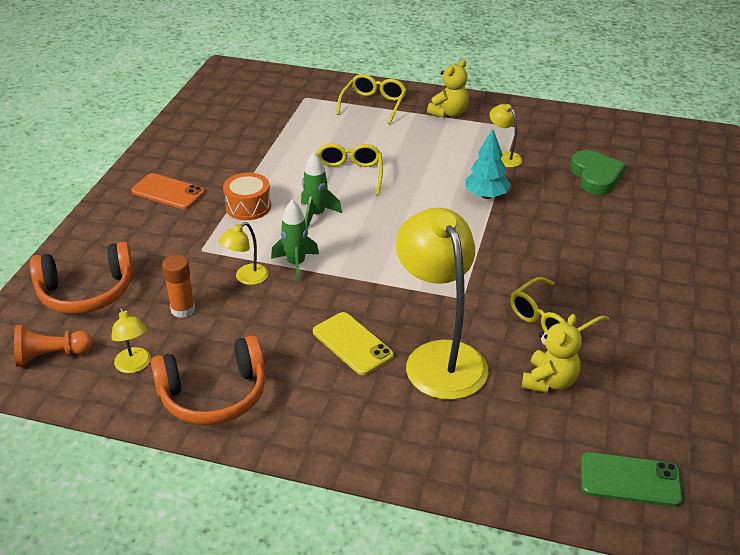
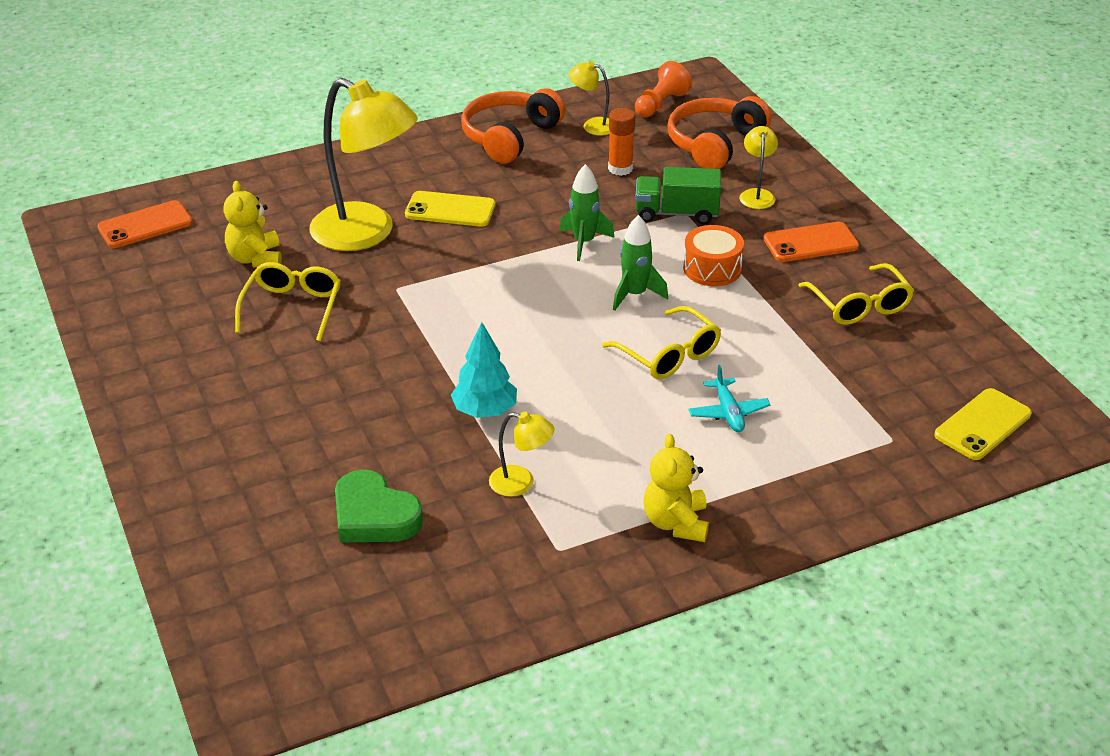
camera: 140 degrees right, 0 degrees up
(207, 252) = (676, 213): none -> green truck
(246, 278) = (608, 212): yellow lamp -> yellow lamp (756, 195)
(257, 85) = (982, 424): none -> yellow phone
(360, 138) = (728, 412): none -> turquoise plane
(373, 105) = (791, 478): yellow glasses -> yellow glasses (859, 305)
(630, 480) = (145, 225): green phone -> orange phone

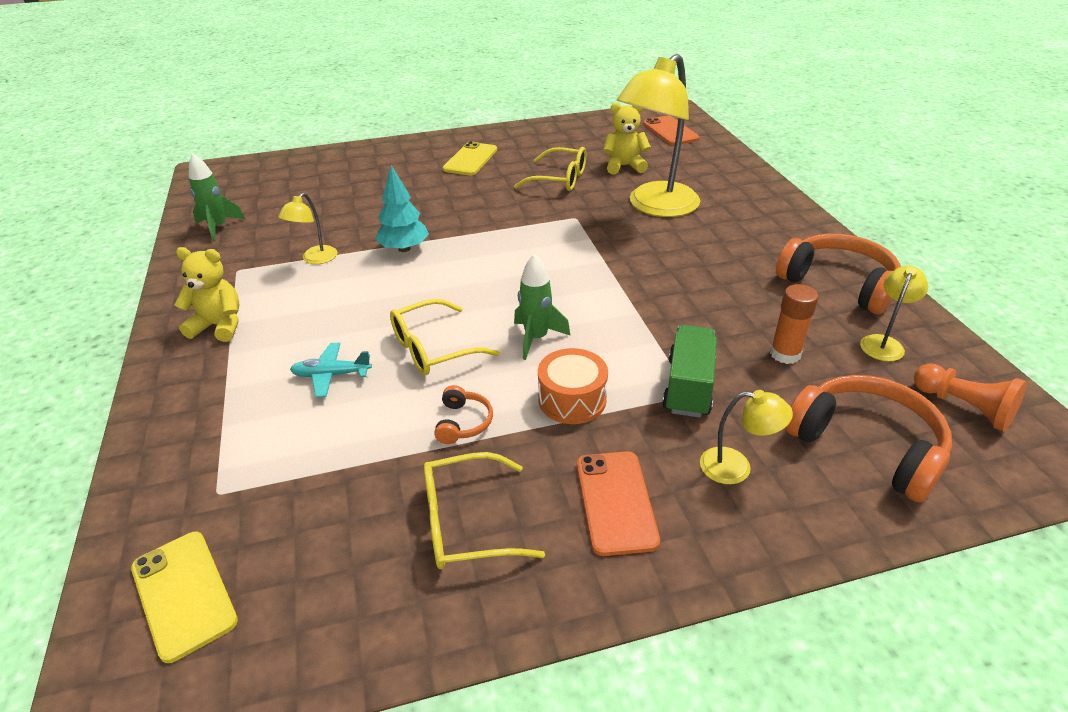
camera: 100 degrees right, 0 degrees up
(374, 515) = (323, 205): green heart -> none
(450, 210) = (693, 245): yellow phone -> yellow phone (470, 159)
(584, 242) = (633, 315): green rocket -> green rocket (218, 227)
(760, 322) = (463, 422): none -> orange headphones

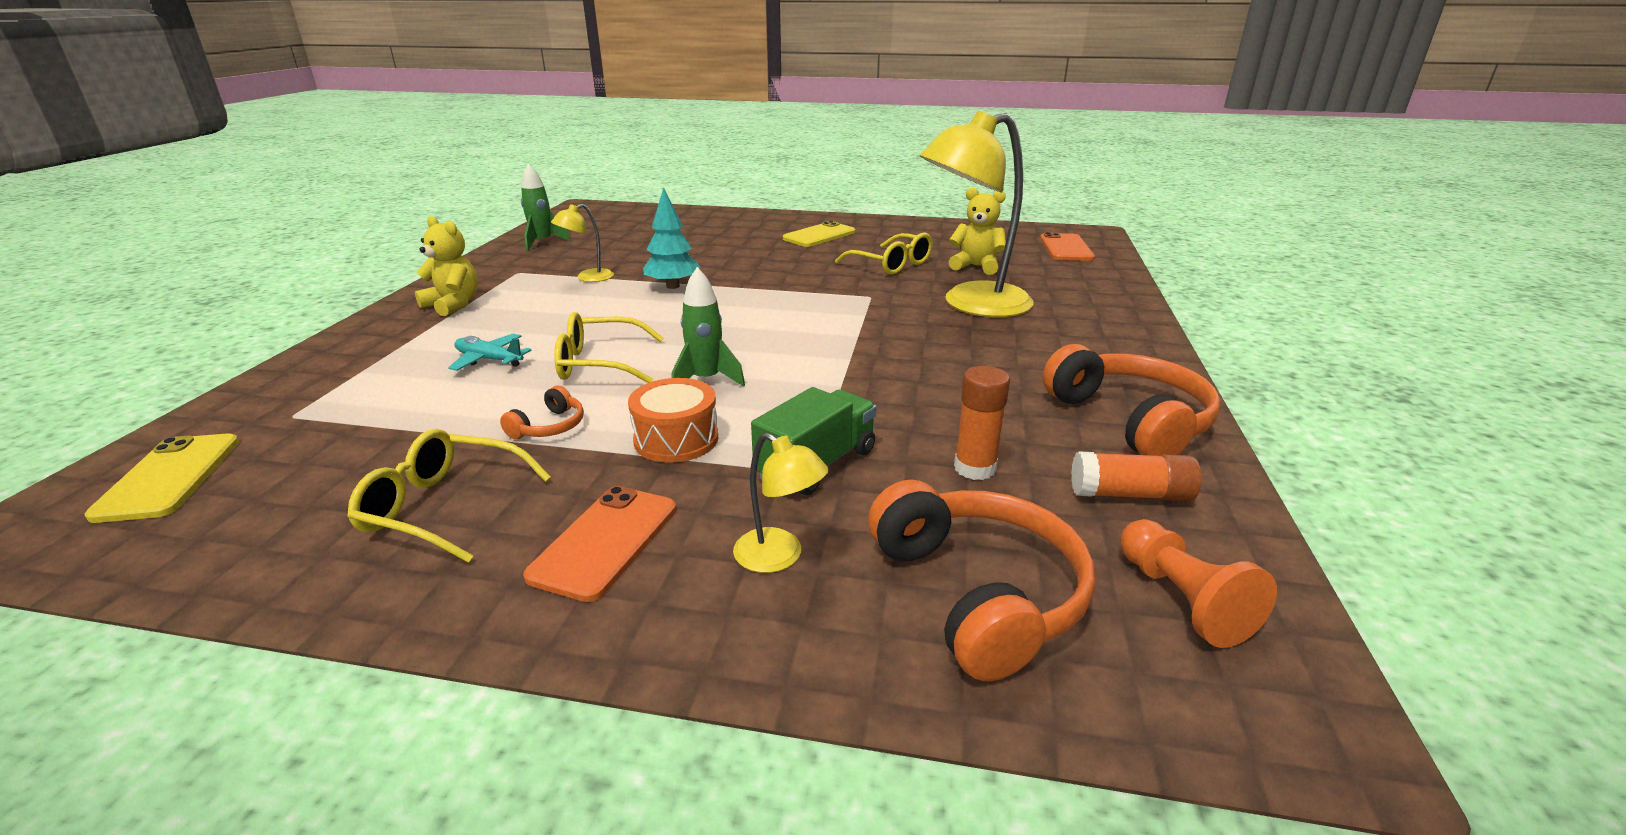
camera: 25 degrees right, 10 degrees down
(883, 343) = (1130, 494): yellow lamp -> orange glue stick

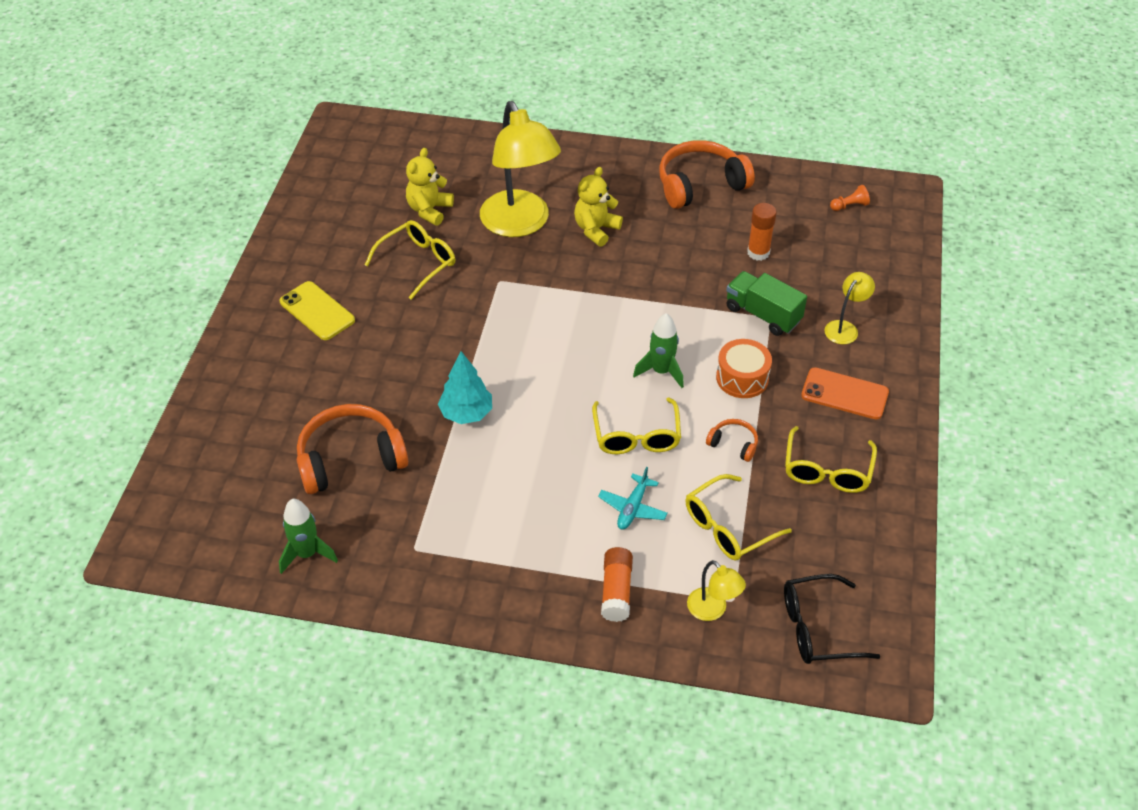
camera: 90 degrees left, 20 degrees up
(169, 477) = (818, 628): yellow phone -> black glasses
(408, 417) = (728, 527): none -> yellow glasses
(453, 305) = (509, 575): yellow teddy bear -> yellow teddy bear (596, 230)
(588, 278) = (437, 484): yellow lamp -> yellow lamp (712, 610)
(978, 593) = (857, 264): orange headphones -> orange headphones (350, 459)
(1066, 248) = (384, 148): orange phone -> none
(1130, 494) = (775, 202): orange glue stick -> orange glue stick (616, 591)
(1181, 600) = (849, 206): orange pawn -> orange pawn, size x0.61

